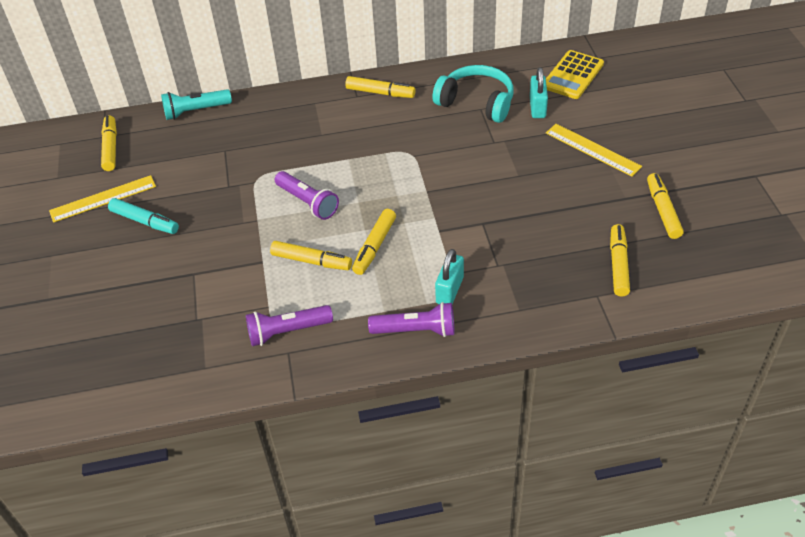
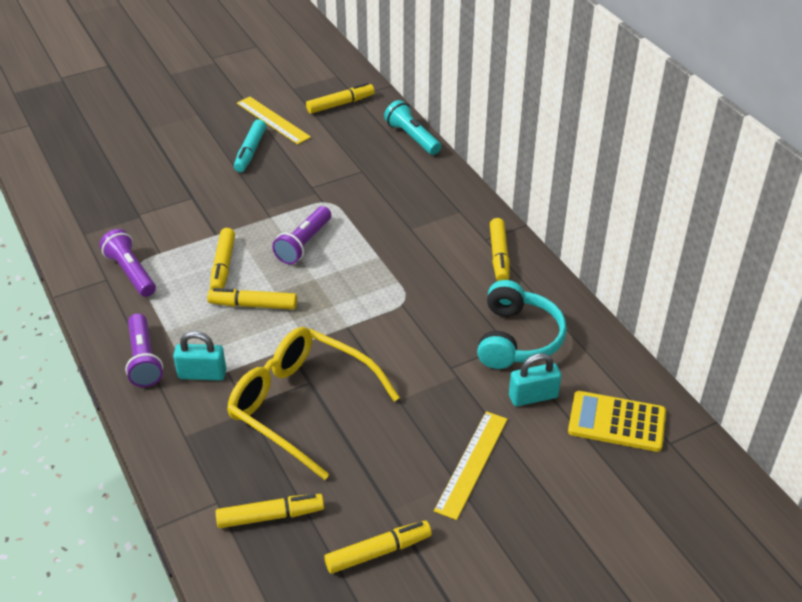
camera: 70 degrees right, 5 degrees down
(507, 231) = (301, 405): none -> yellow glasses

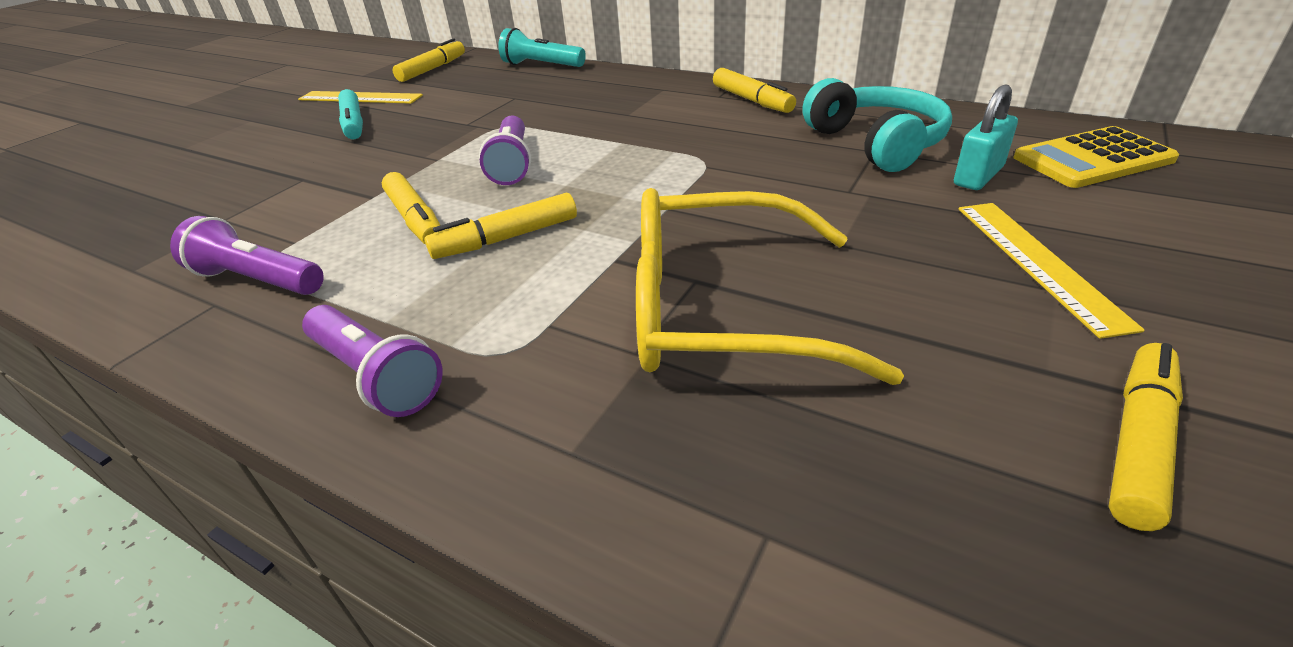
camera: 30 degrees left, 5 degrees down
(202, 374) = (509, 347): turquoise padlock -> none
(270, 516) = (895, 497): yellow marker -> none

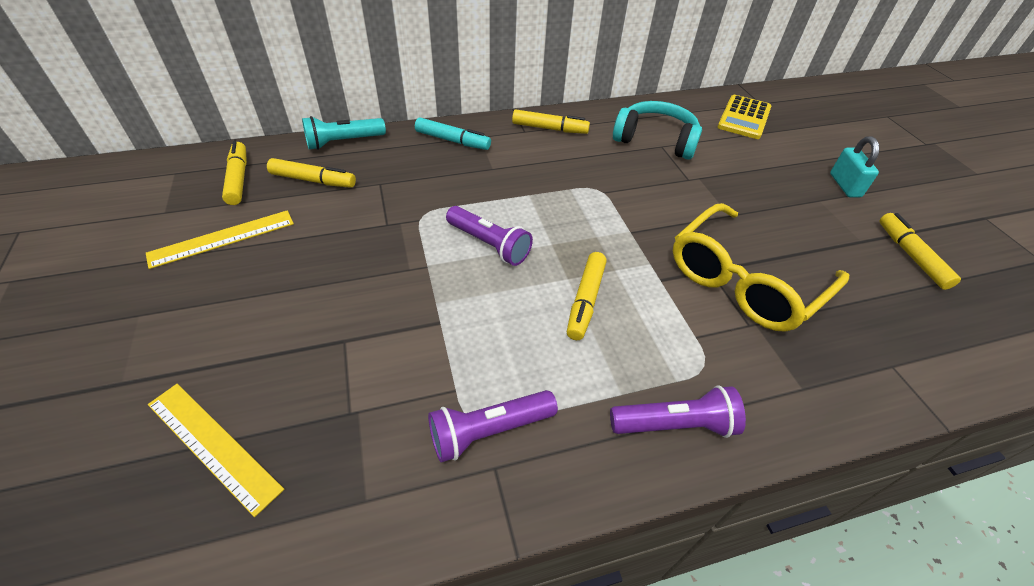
camera: 50 degrees left, 10 degrees up
(353, 124) = (277, 268): turquoise marker -> turquoise marker (452, 141)
(416, 220) = (506, 321): yellow marker -> yellow marker (313, 180)
(978, 176) = (721, 146): turquoise padlock -> turquoise padlock (845, 185)
(1037, 262) = (799, 188): yellow ruler -> yellow ruler (213, 445)

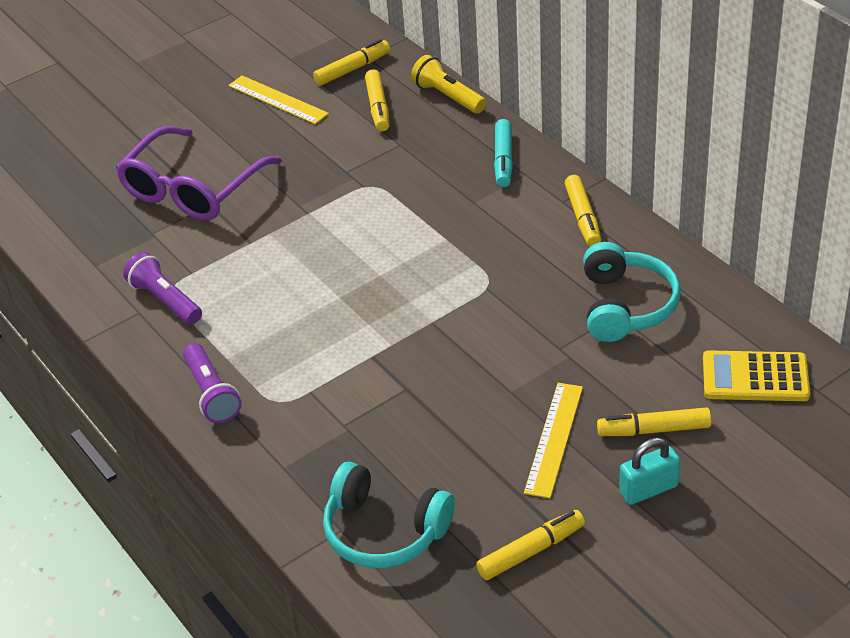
camera: 75 degrees right, 5 degrees down
(213, 445) = (106, 189): yellow ruler -> yellow ruler (554, 439)
(302, 349) = (192, 189): none -> purple glasses
(344, 142) = (448, 97): turquoise flashlight -> yellow flashlight
(489, 244) = (356, 238): purple flashlight -> none
(585, 300) = (318, 315): yellow marker -> yellow marker (654, 430)
(744, 281) = (404, 414): yellow glasses -> none
(893, 335) = (384, 531): none -> turquoise headphones

